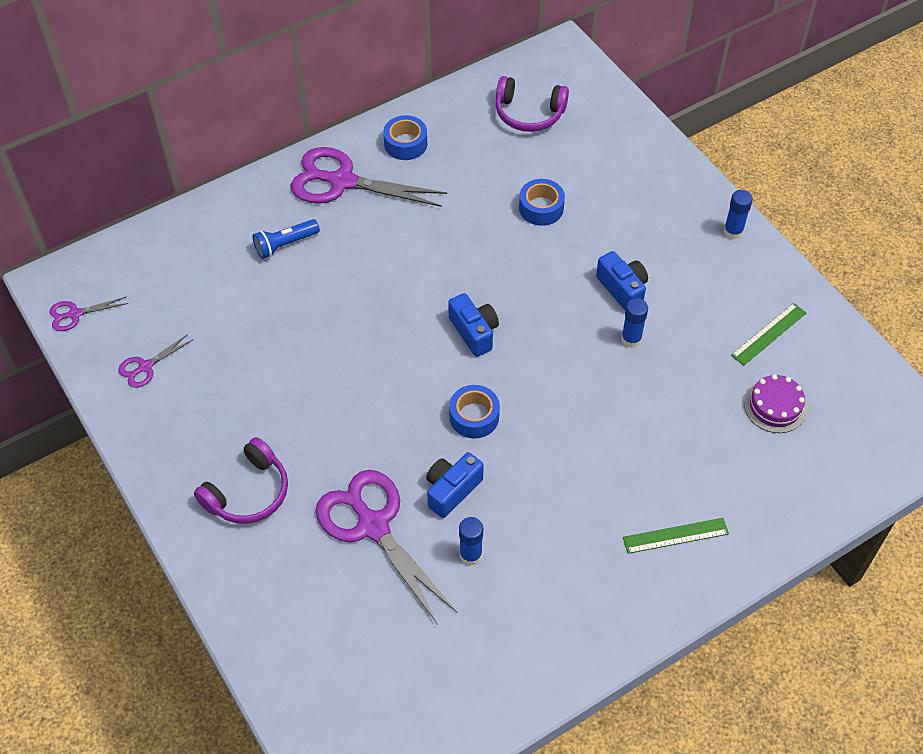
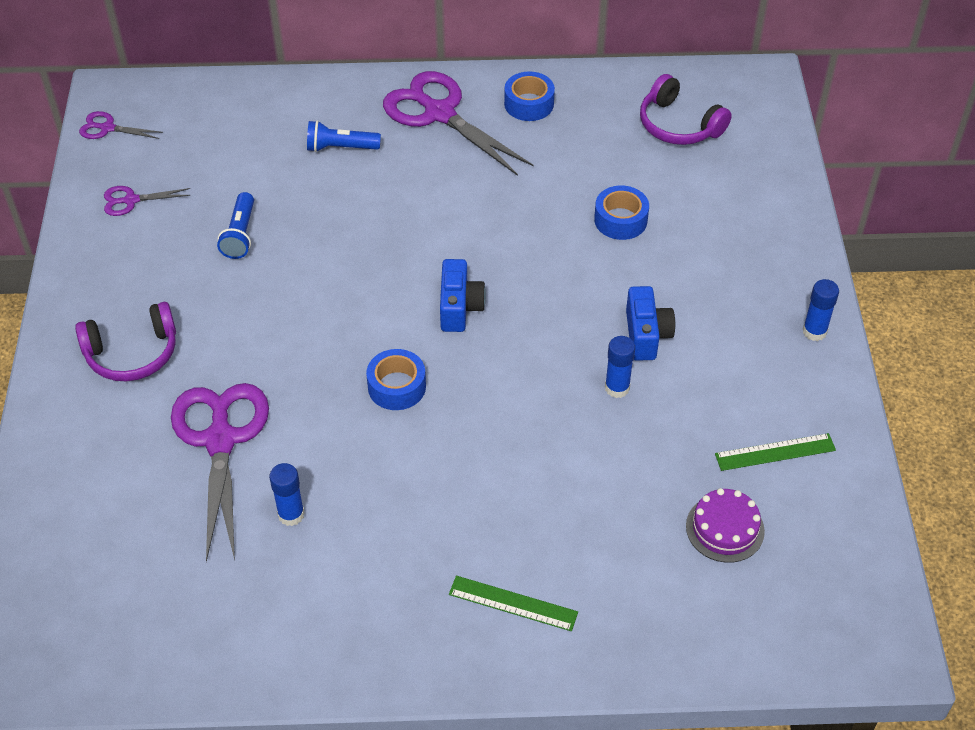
camera: 30 degrees right, 5 degrees down
(259, 354) = (240, 235): none -> blue flashlight
(452, 490) = (321, 445): blue camera -> none

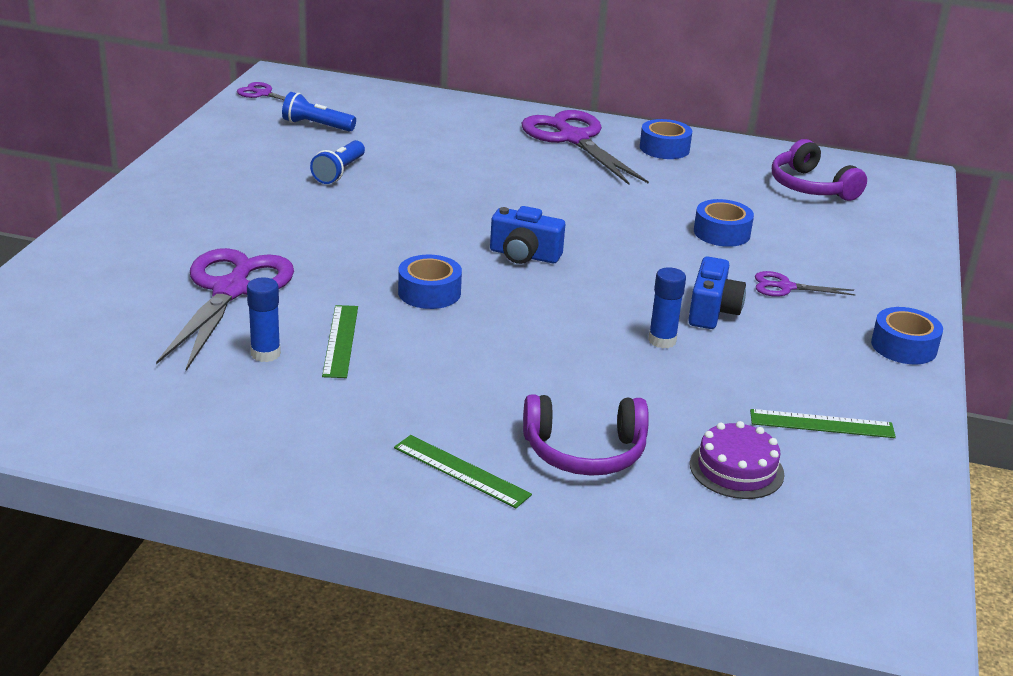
camera: 15 degrees right, 20 degrees down
(131, 200) = (254, 135): purple scissors -> purple scissors (785, 287)
(132, 353) = (188, 221): purple headphones -> purple headphones (584, 451)
(340, 148) = (467, 141): blue flashlight -> blue flashlight (316, 126)
(347, 476) = (340, 340): none -> green ruler
(459, 307) = (524, 255): blue camera -> blue camera turned 90 degrees clockwise
(814, 331) = (903, 346): blue glue stick -> blue tape

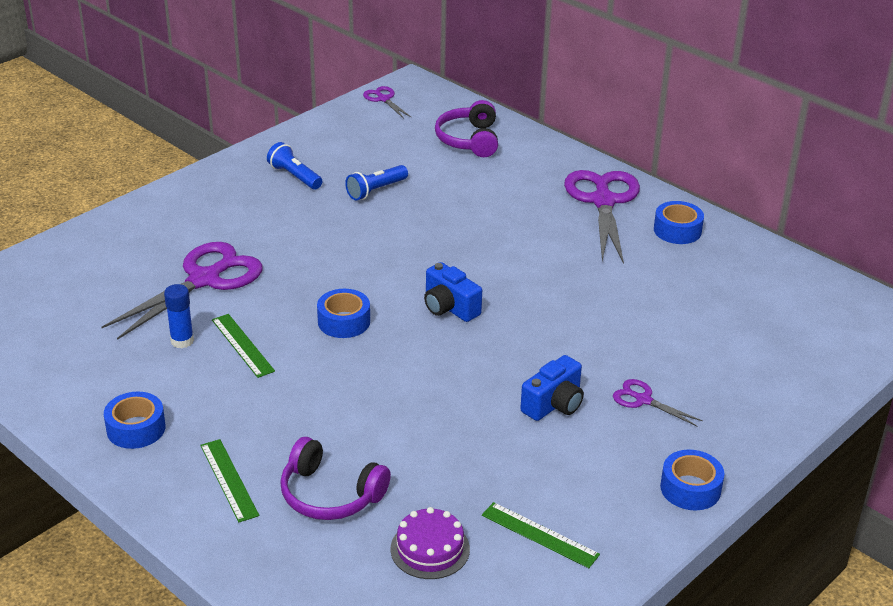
camera: 30 degrees right, 5 degrees up
(316, 126) = (398, 140): blue flashlight -> blue flashlight (294, 176)
(340, 340) = (242, 345): green ruler -> green ruler turned 60 degrees counterclockwise
(662, 341) = (484, 419): blue glue stick -> none
(721, 233) = (641, 331): blue tape -> blue tape (136, 428)
(811, 187) = (777, 305): purple headphones -> purple headphones (469, 140)

